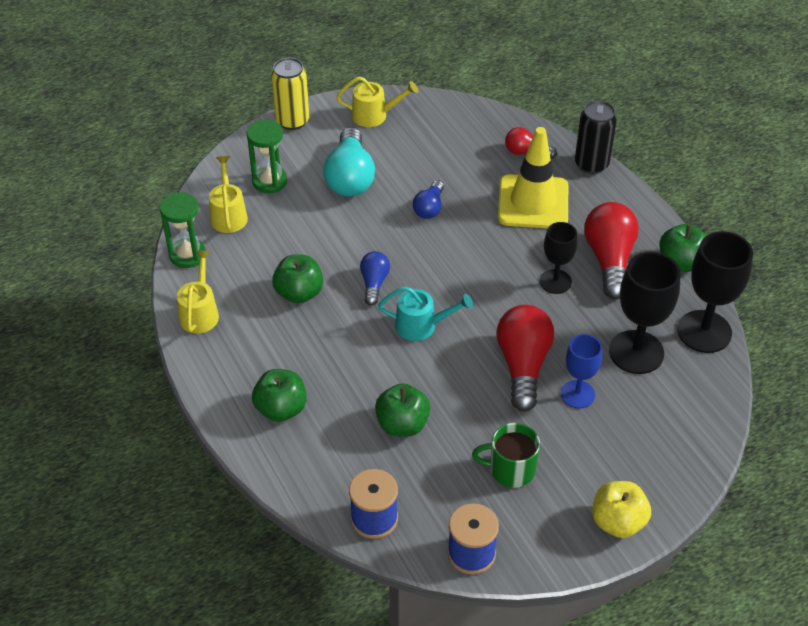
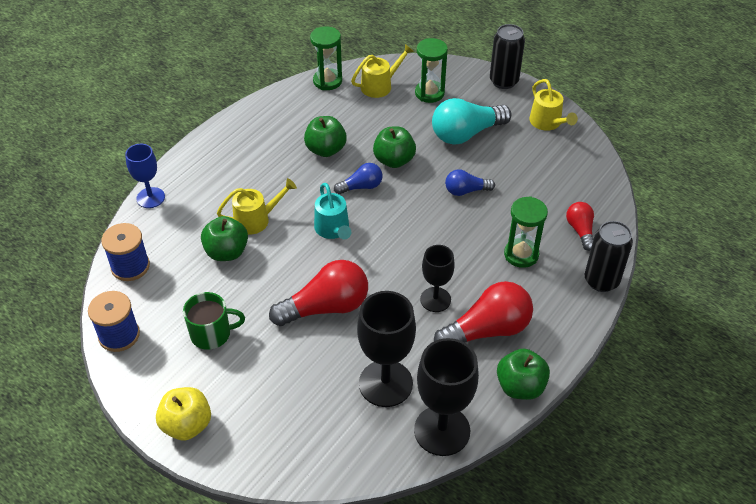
camera: 65 degrees right, 0 degrees up
(200, 313) = (276, 107): yellow watering can -> yellow watering can (256, 219)
(281, 409) = (209, 180): green apple -> green apple (394, 160)
(292, 121) = (503, 81): yellow can -> black can
(510, 469) = (212, 334): green mug -> green mug turned 105 degrees clockwise
(533, 202) = (521, 254): yellow traffic cone -> green hourglass
(577, 394) = (314, 354): blue goblet -> blue goblet (150, 198)

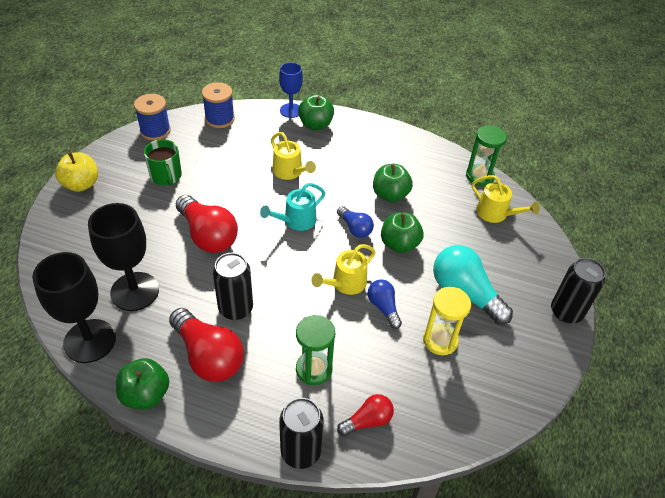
camera: 70 degrees right, 0 degrees up
(226, 252) = (249, 164): green apple -> green apple (315, 125)
(429, 93) = (508, 253): green hourglass -> none
(435, 299) = (236, 309): black goblet -> black can
(512, 164) = (440, 340): none -> yellow hourglass
(548, 123) = (522, 365): yellow watering can -> yellow watering can (345, 283)

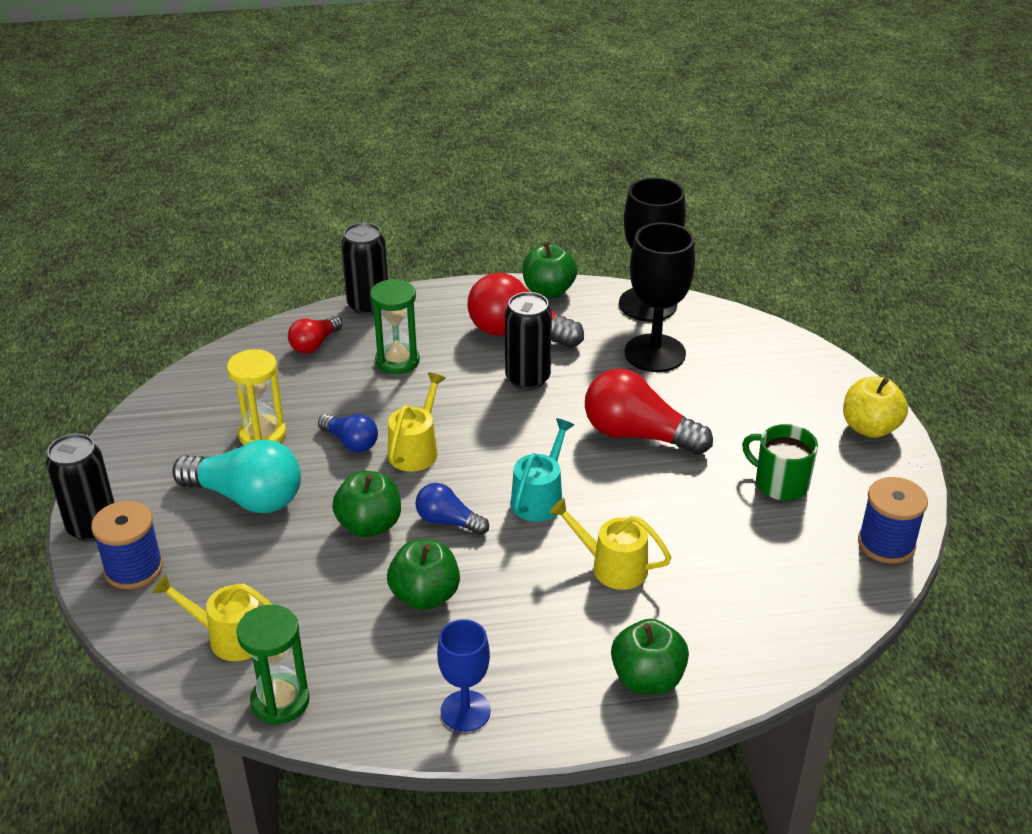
camera: 155 degrees right, 10 degrees down
(220, 119) = (818, 612): blue spool -> blue spool (134, 568)
(291, 110) = (719, 691): blue goblet -> blue goblet (465, 711)

